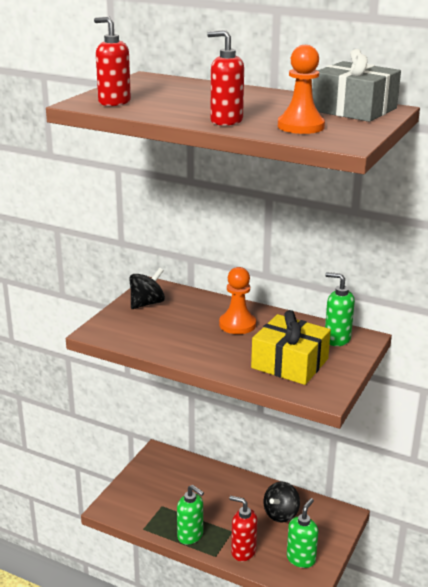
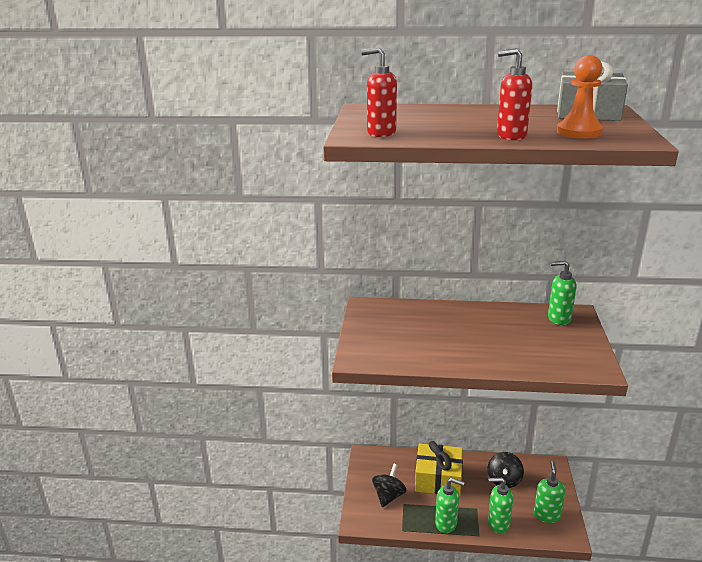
camera: 20 degrees left, 0 degrees up
(147, 303) = (375, 322): black spinning top -> black spinning top (389, 496)
(237, 324) = (469, 324): orange pawn -> none
(243, 551) = (498, 524): red soap dispenser -> green soap dispenser
(290, 363) = (544, 348): yellow gift -> yellow gift (438, 479)

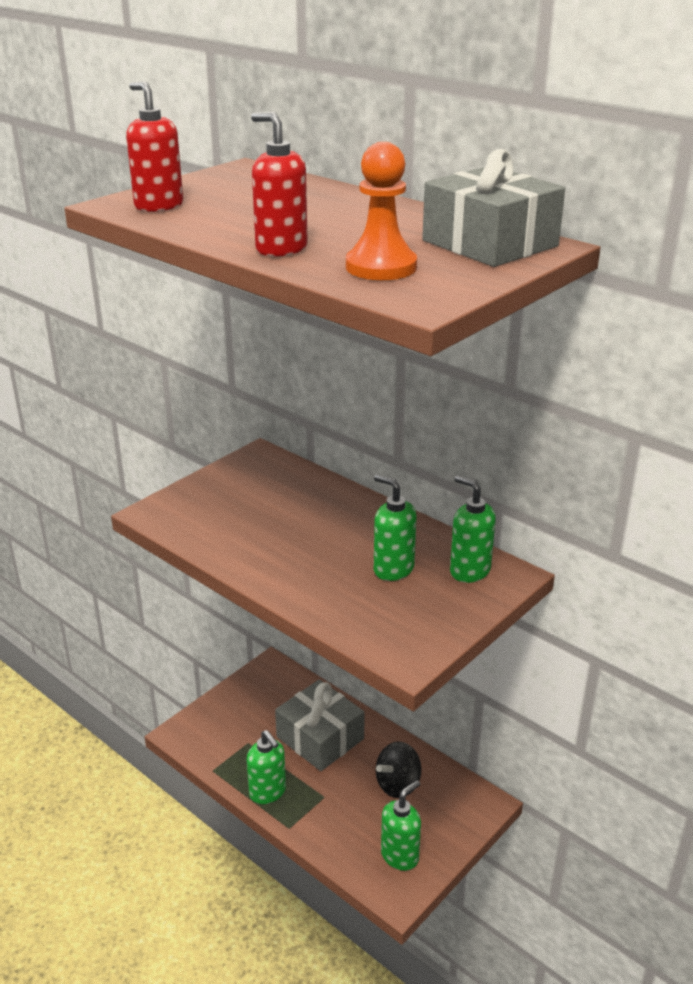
camera: 35 degrees right, 5 degrees up
(389, 496) = (242, 725): black spinning top -> none
(438, 479) = (320, 738): yellow gift -> grey gift
(498, 524) = (327, 829): green soap dispenser -> green soap dispenser (393, 569)

